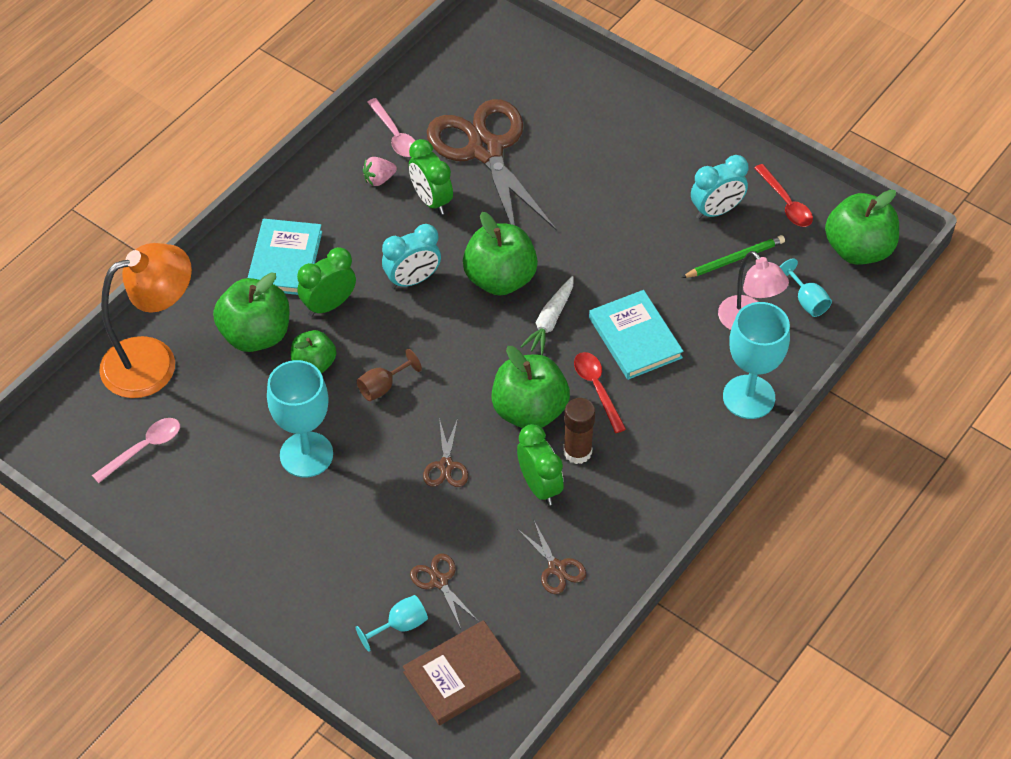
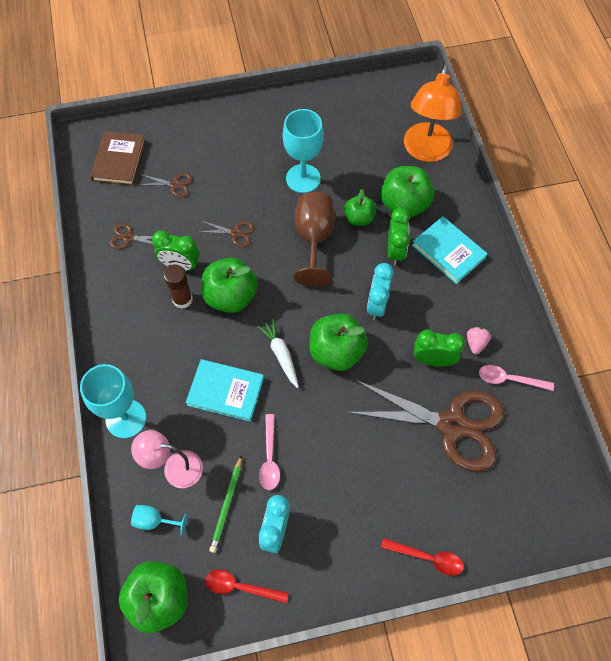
camera: 130 degrees right, 10 degrees up
(144, 448) = (372, 117): pink spoon -> pink spoon (269, 458)
(383, 386) = (314, 239): brown goblet -> brown goblet, size x2.01
(400, 626) = (169, 154): turquoise goblet -> none
(446, 466) = (236, 233): brown scissors -> brown scissors turned 150 degrees clockwise
(597, 388) = (211, 342): red spoon -> red spoon (427, 558)

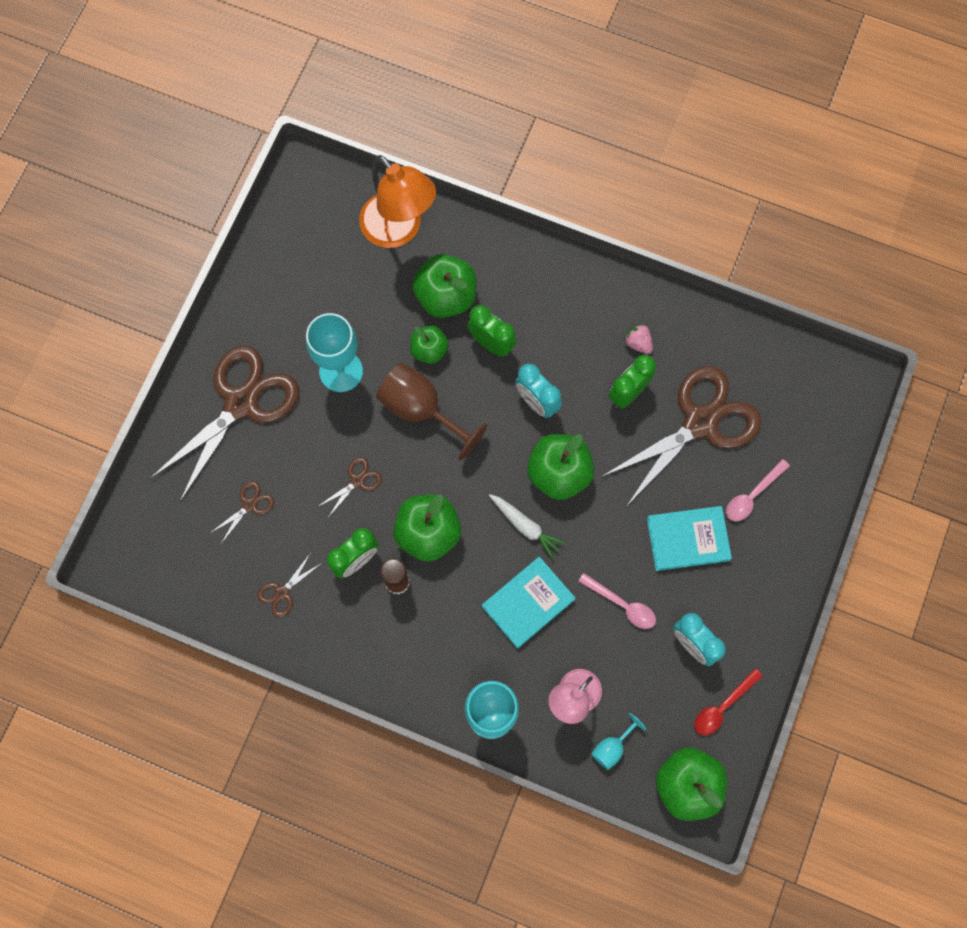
camera: 55 degrees left, 10 degrees up
(119, 160) = (171, 544): brown book -> none
(227, 505) = (641, 672): green pencil -> none
(238, 140) = (241, 403): none -> brown scissors
(281, 354) = (525, 526): white carrot -> white carrot turned 150 degrees counterclockwise
(427, 558) = (801, 530): red spoon -> none
(448, 251) = (528, 295): turquoise book -> turquoise book (688, 539)
(509, 379) = (692, 341): pink spoon -> pink spoon (752, 495)

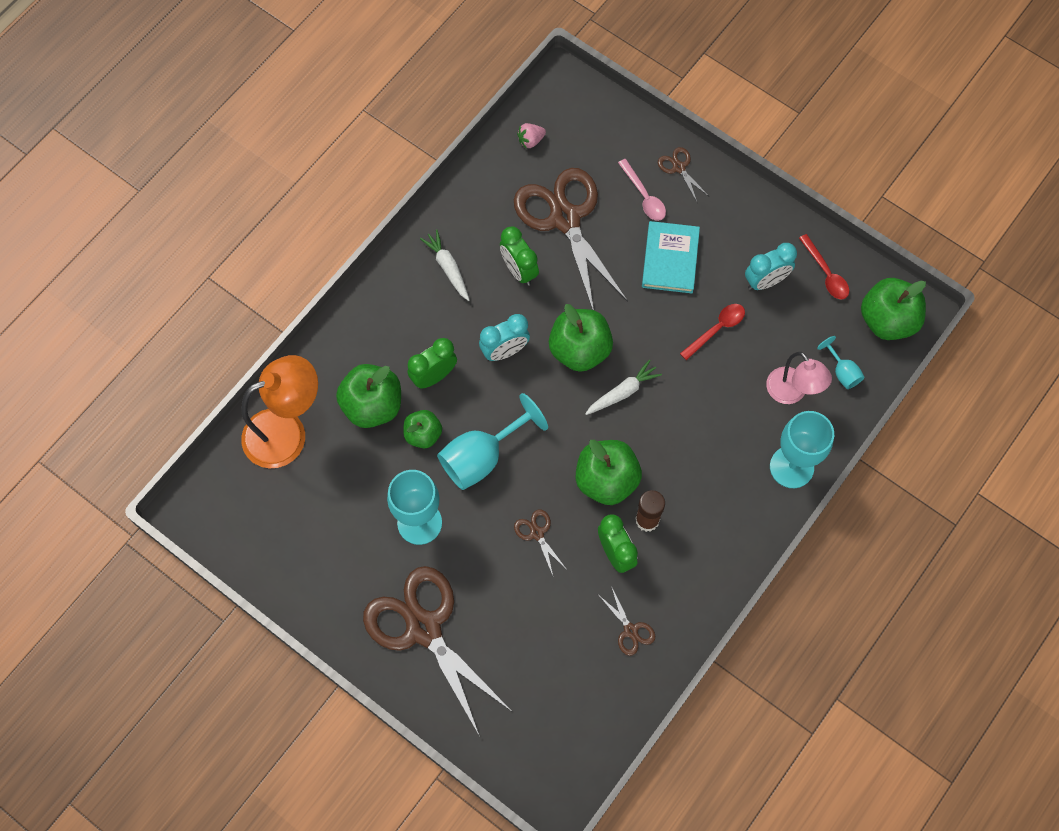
camera: 75 degrees left, 5 degrees down
(249, 505) = (533, 643): brown scissors -> brown scissors (679, 168)
(421, 410) = (482, 457): brown goblet -> turquoise goblet
(528, 602) = (695, 408): turquoise book -> none
(610, 325) = (448, 267): none -> white carrot
(622, 605) = (716, 329): pink spoon -> red spoon
(638, 343) = (473, 249): pink strawberry -> pink strawberry (530, 140)

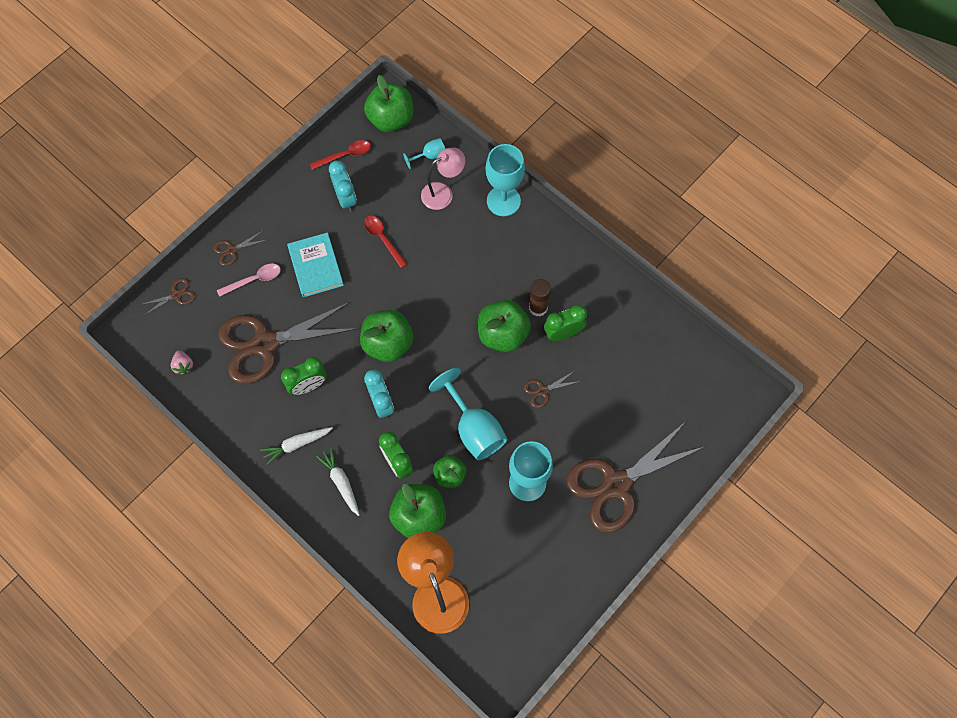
camera: 85 degrees left, 0 degrees up
(623, 392) = (429, 314): white carrot -> white carrot (341, 482)
(630, 630) = (625, 329): brown scissors -> brown scissors (176, 295)
(670, 259) = (315, 266): turquoise book -> turquoise book turned 60 degrees clockwise

